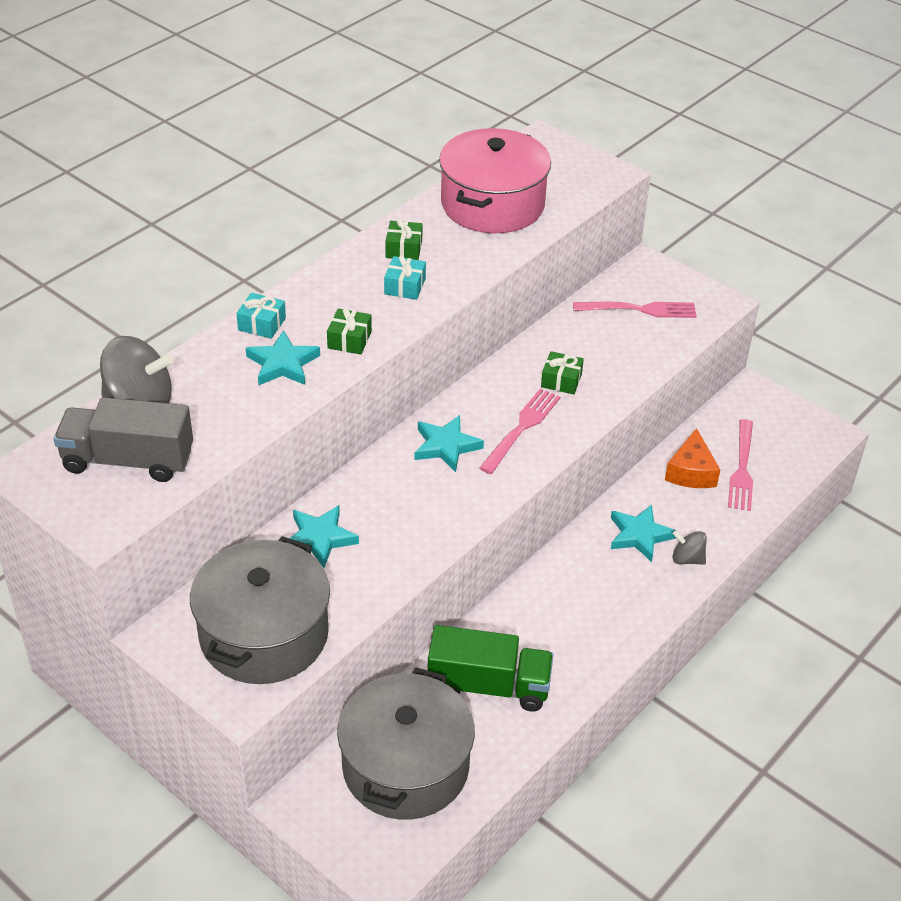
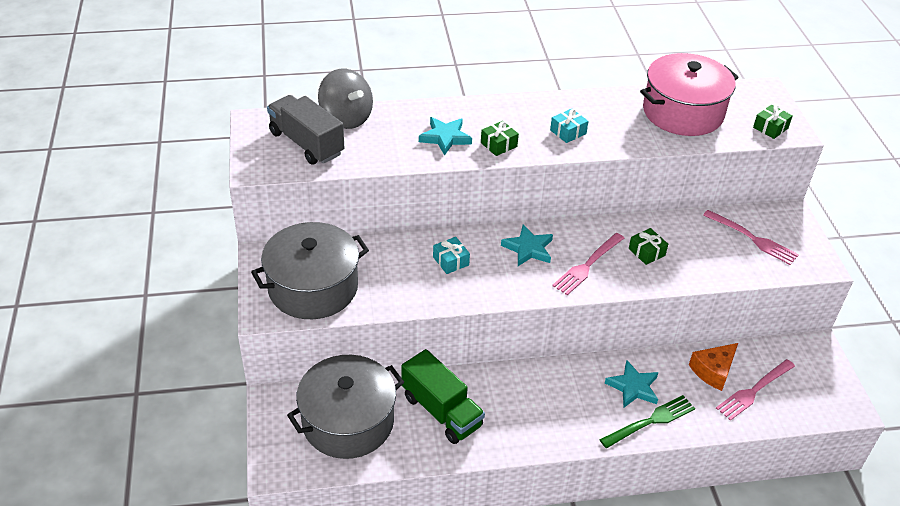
camera: 40 degrees right, 0 degrees up
(262, 324) = (459, 111): turquoise gift -> turquoise gift (451, 261)
(320, 538) = (398, 256): turquoise star -> none
(404, 249) = (593, 111): green gift -> green gift (770, 128)
(521, 428) = (587, 265): pink fork -> pink fork turned 150 degrees clockwise
(687, 559) = (650, 421): grey spinning top -> green fork

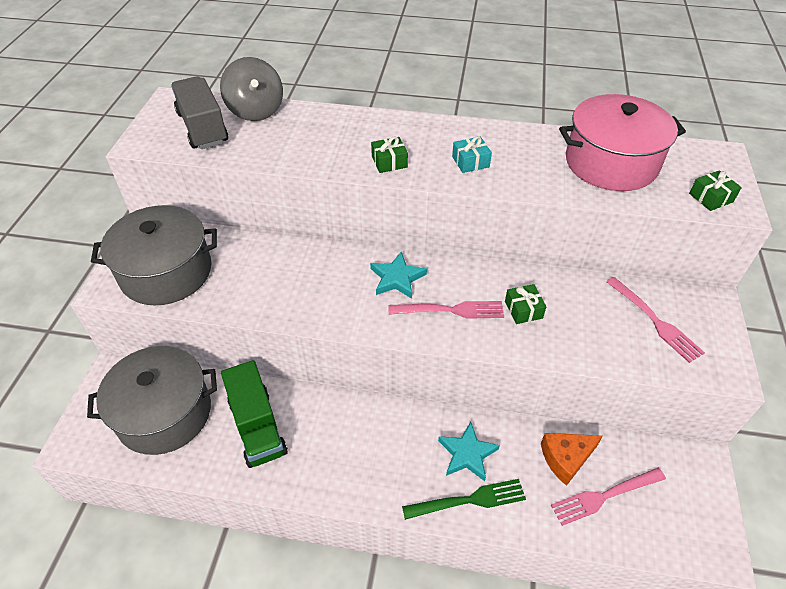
camera: 20 degrees right, 5 degrees up
(445, 138) = (339, 145): turquoise star -> none
(451, 261) = (312, 274): turquoise gift -> none
(587, 265) = (451, 310): pink fork -> pink fork turned 150 degrees counterclockwise

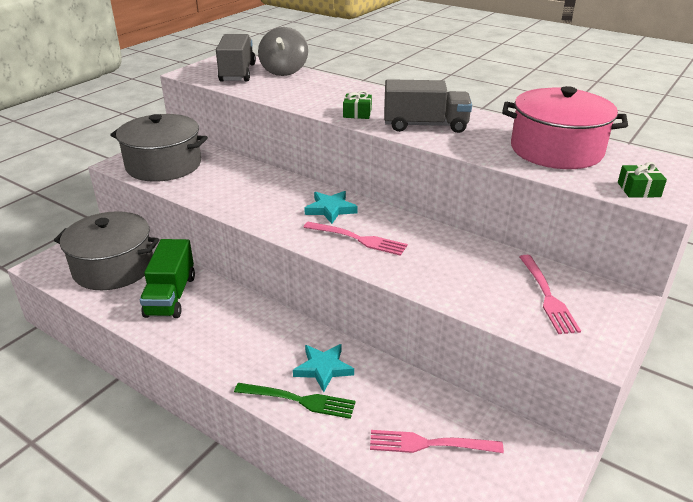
camera: 25 degrees right, 15 degrees down
(470, 162) = (425, 125): turquoise gift -> grey truck
(523, 310) = (423, 255): green gift -> none
(566, 458) = (412, 403): orange cheese -> none

